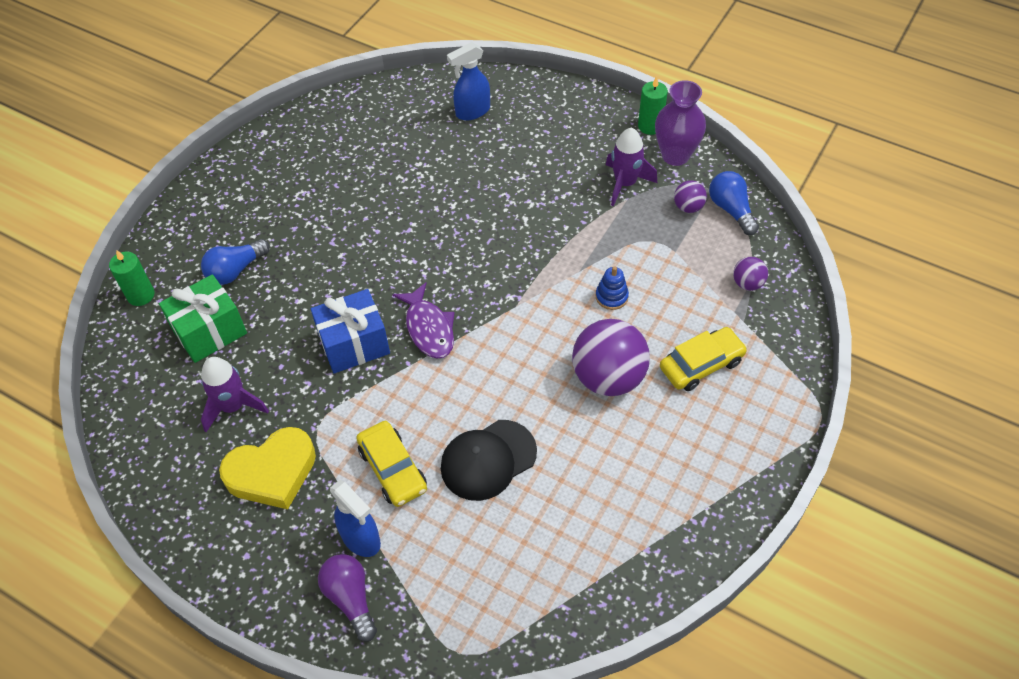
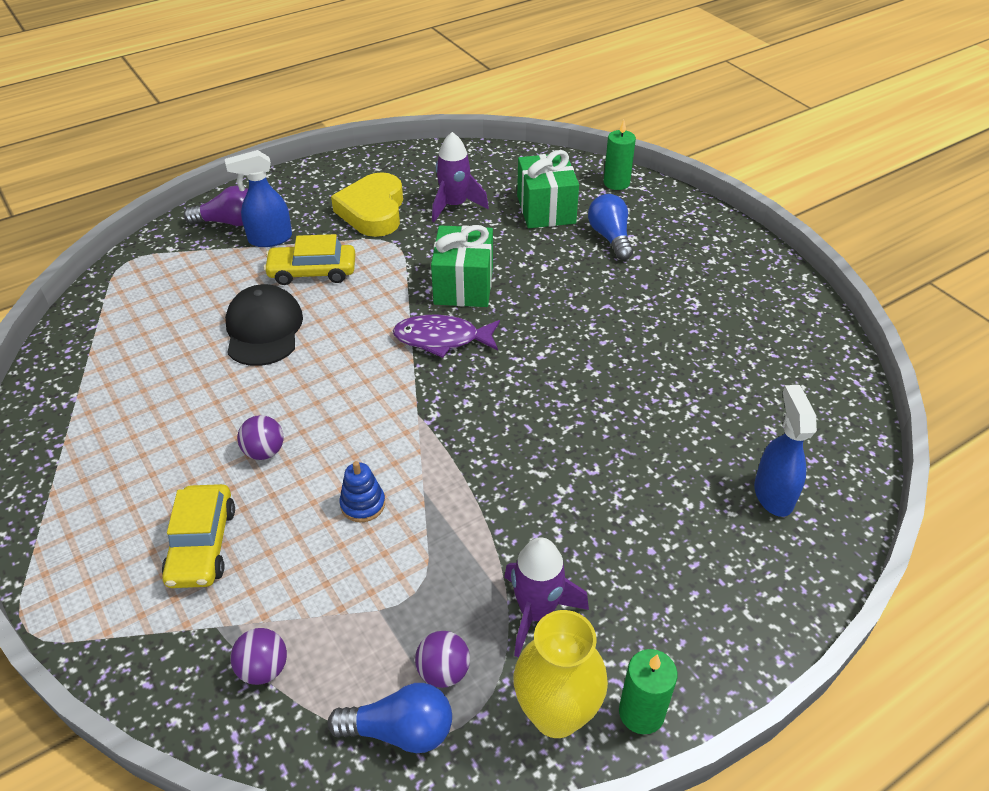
camera: 115 degrees right, 10 degrees down
(354, 344) = (463, 286): blue gift -> green gift
(608, 377) = (264, 452): purple ball -> purple ball, size x0.47
(675, 155) = (556, 714): purple vase -> yellow vase

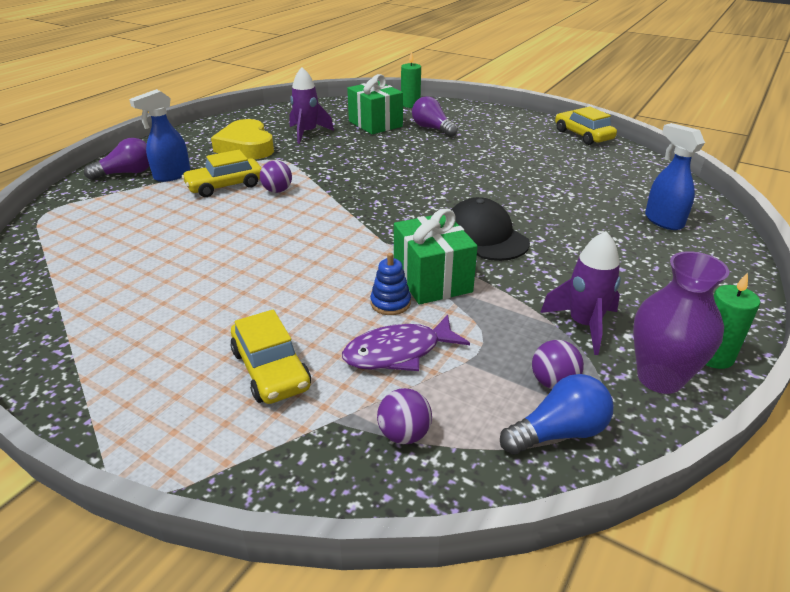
camera: 25 degrees left, 10 degrees down
(264, 329) = (211, 225): black cap -> black cap (485, 236)
(264, 452) = (276, 295): purple ball -> purple ball (277, 191)
(442, 339) = (363, 199): purple fish -> purple fish (398, 352)
(463, 286) = (353, 169): green gift -> green gift (432, 280)
(556, 714) = (659, 378): yellow vase -> purple vase
(610, 237) = (432, 128): blue light bulb -> purple light bulb
(803, 306) = (583, 135): none -> yellow car

